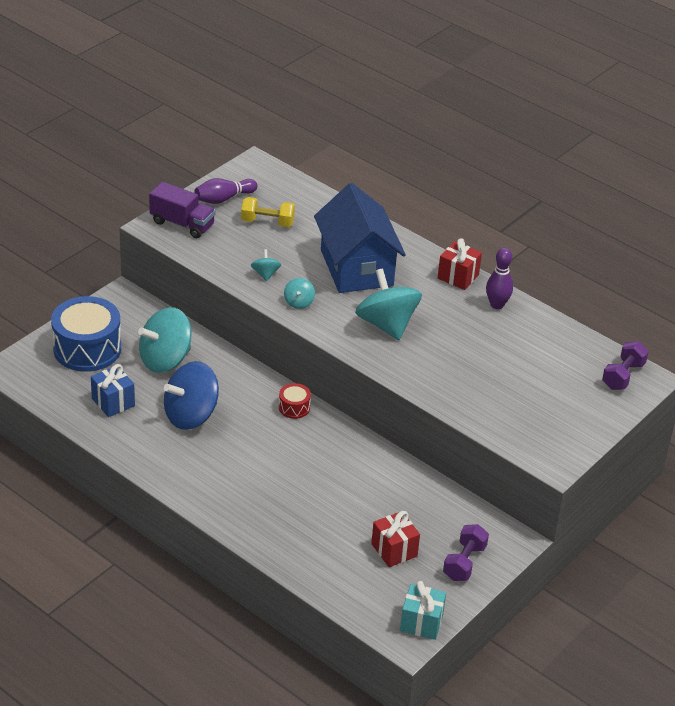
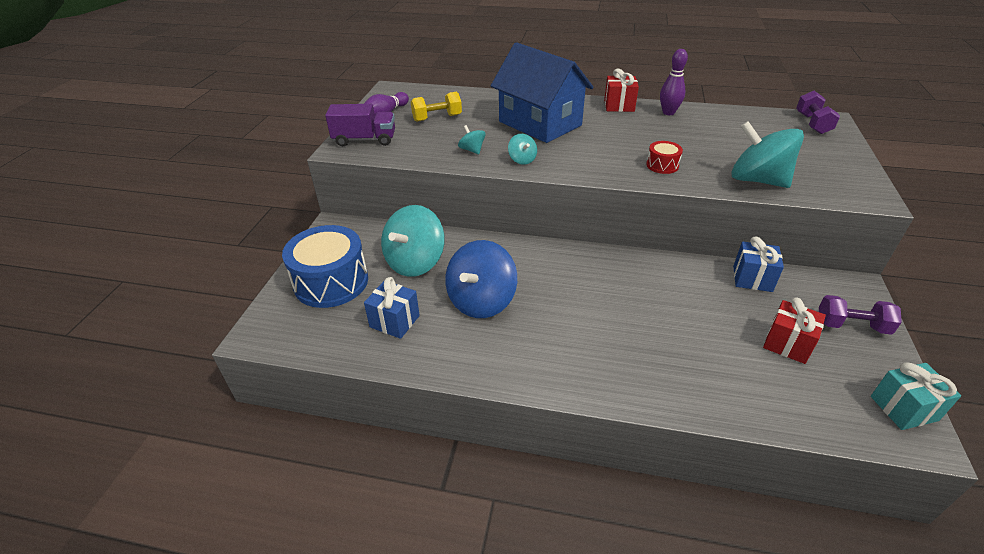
camera: 25 degrees left, 0 degrees up
(294, 407) = (564, 256): red drum -> red drum (662, 165)
(386, 324) = (609, 150): turquoise spinning top -> turquoise spinning top (757, 180)
(432, 495) = (752, 278): none -> blue gift
(464, 562) = (851, 326): purple dumbbell -> purple dumbbell turned 75 degrees counterclockwise

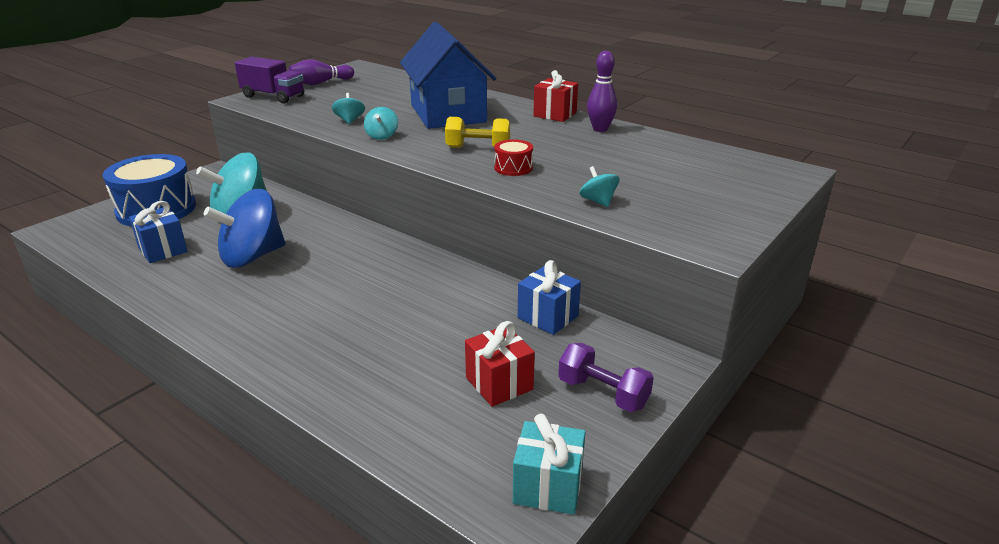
camera: 25 degrees right, 10 degrees down
(437, 118) = (360, 93): yellow dumbbell -> yellow dumbbell (478, 148)
(757, 180) = (598, 201): turquoise spinning top -> turquoise spinning top, size x0.46
(812, 124) = (762, 170): purple dumbbell -> none

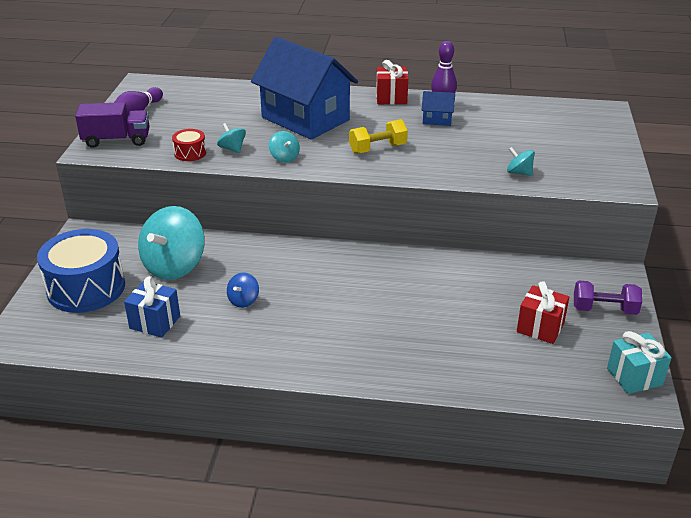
camera: 30 degrees left, 5 degrees up
(252, 257) = (243, 300): blue spinning top -> blue spinning top, size x0.46
(513, 168) = (427, 160): red drum -> red drum (190, 153)
(548, 317) = (517, 270): blue gift -> none
(575, 139) = (437, 120): none -> blue house

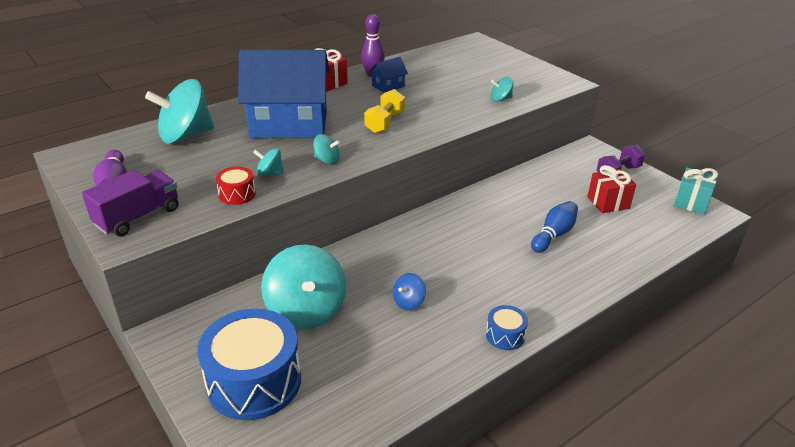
camera: 45 degrees left, 0 degrees up
(155, 322) = (368, 367): blue gift -> none
(225, 98) = (185, 136): none -> turquoise spinning top
(243, 300) = (408, 302): blue spinning top -> blue spinning top turned 60 degrees clockwise
(269, 363) = (505, 335): none -> blue drum
(437, 322) = (553, 235): none -> blue bowling pin

